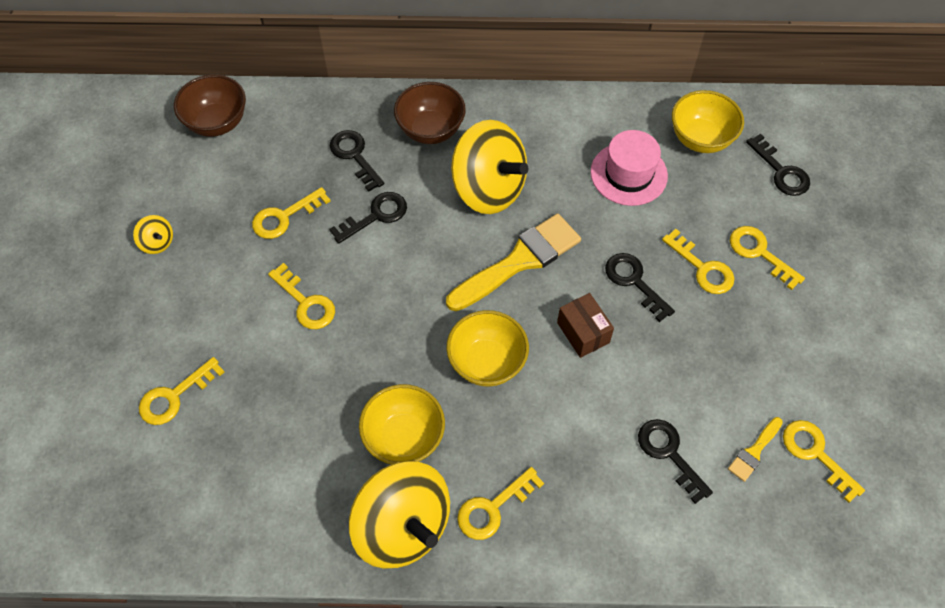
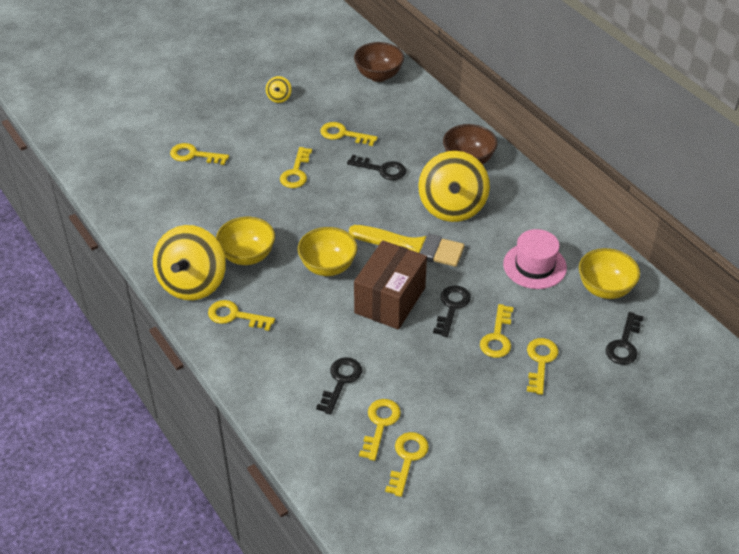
camera: 55 degrees right, 15 degrees down
(354, 156) = (414, 139): black key -> none
(583, 333) = (390, 300): brown box -> brown box, size x1.83
(754, 451) = (380, 424): yellow brush -> yellow key

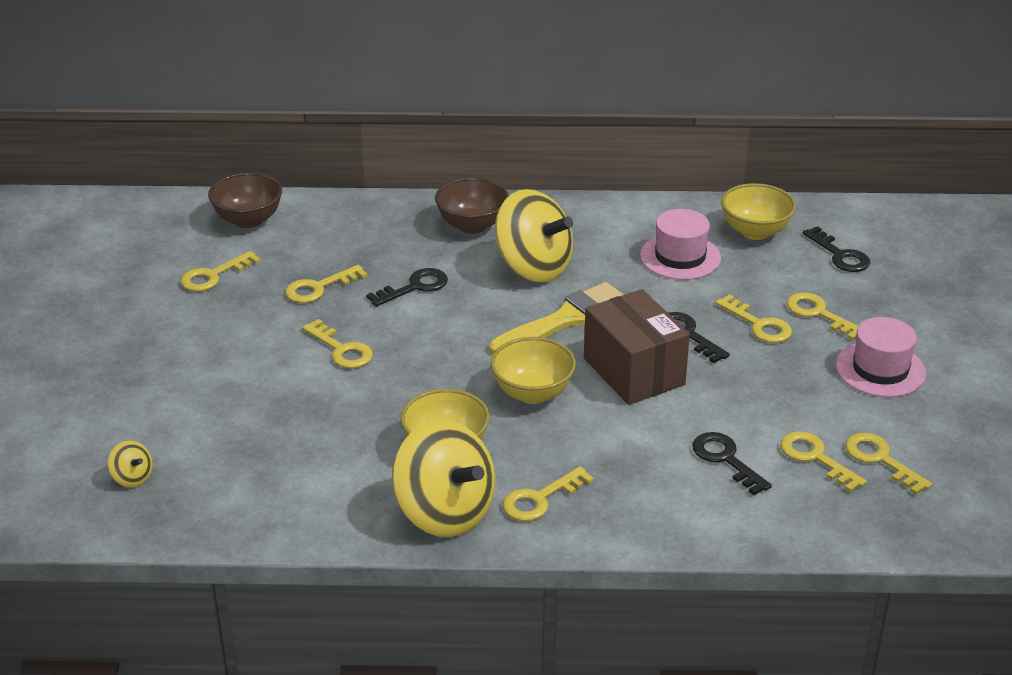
camera: 55 degrees left, 10 degrees down
(194, 155) = (203, 418): yellow key -> yellow key (213, 276)
(279, 98) = (185, 306): yellow spinning top -> yellow spinning top (132, 478)
(508, 420) = (880, 369): none -> pink hat

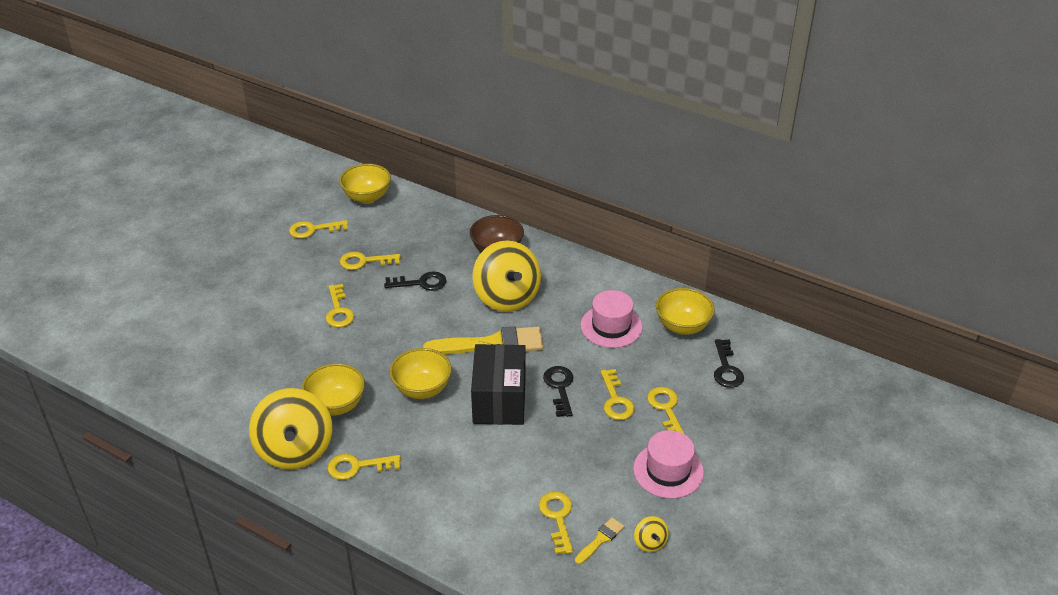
camera: 30 degrees right, 5 degrees up
(132, 478) = (153, 349): yellow spinning top -> yellow spinning top (650, 542)
(248, 220) = (367, 197): brown bowl -> yellow bowl
(633, 371) = (499, 400): brown box -> black box
(725, 459) = (497, 491): black key -> none
(880, 460) = (600, 539): yellow key -> yellow brush

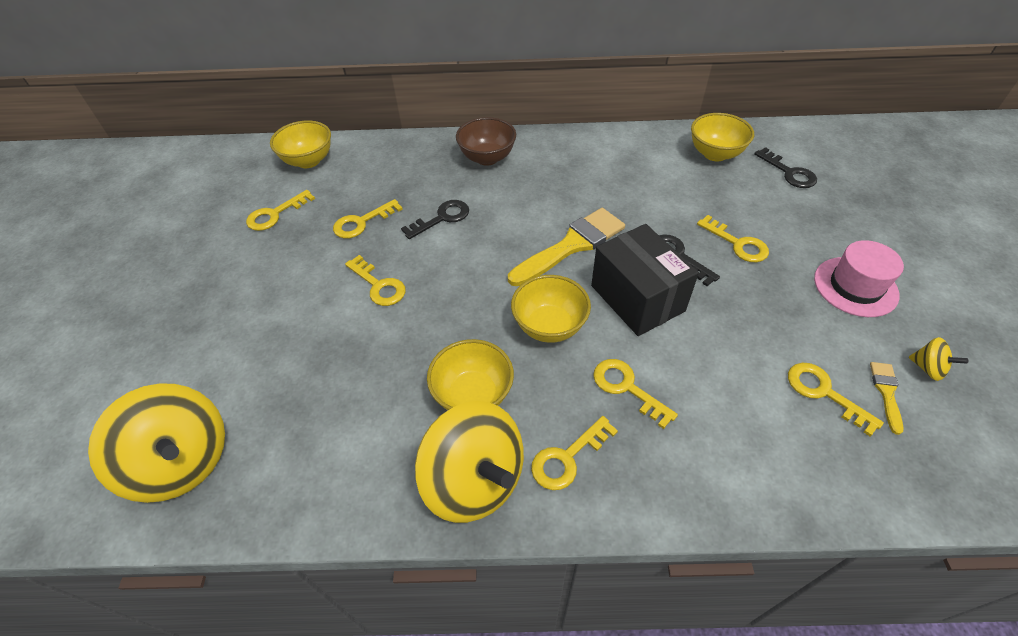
camera: 30 degrees left, 10 degrees up
(507, 297) = (539, 195): yellow spinning top -> yellow spinning top (182, 461)
(611, 326) = (658, 180): pink hat -> none
(666, 409) = (786, 230): yellow key -> yellow key (627, 388)

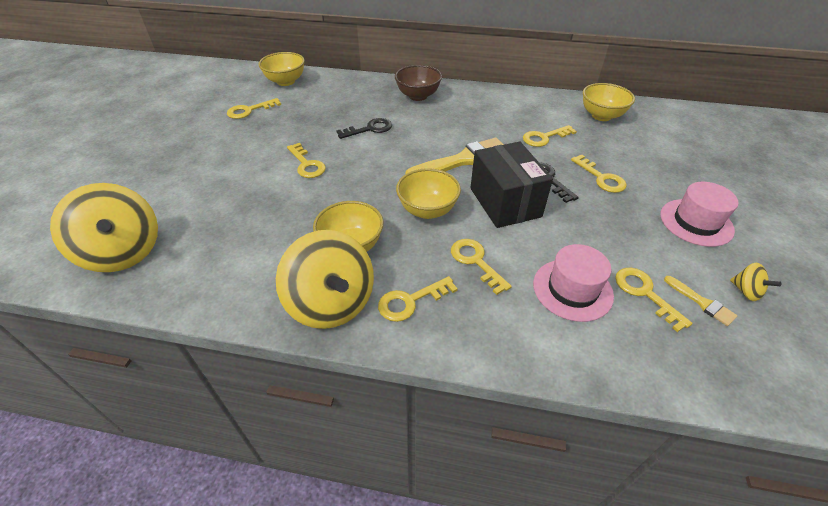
camera: 10 degrees right, 5 degrees down
(362, 222) = (309, 124): yellow key -> yellow key (544, 138)
(745, 404) = (572, 289): none -> pink hat
(789, 172) = (661, 136): black key -> none
(886, 392) = (702, 303): yellow brush -> yellow brush turned 120 degrees clockwise

